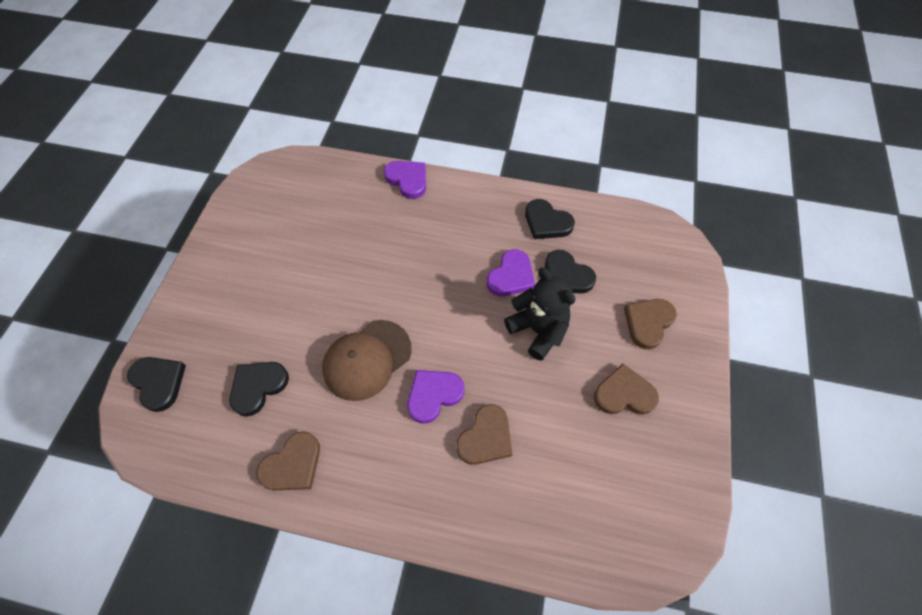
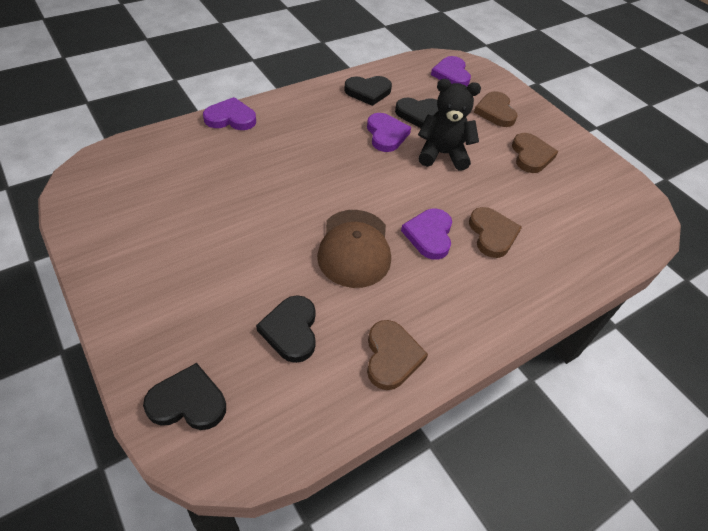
camera: 50 degrees left, 10 degrees down
(624, 394) = (531, 155): brown heart -> brown heart turned 135 degrees clockwise
(653, 253) = (451, 75): none -> purple heart

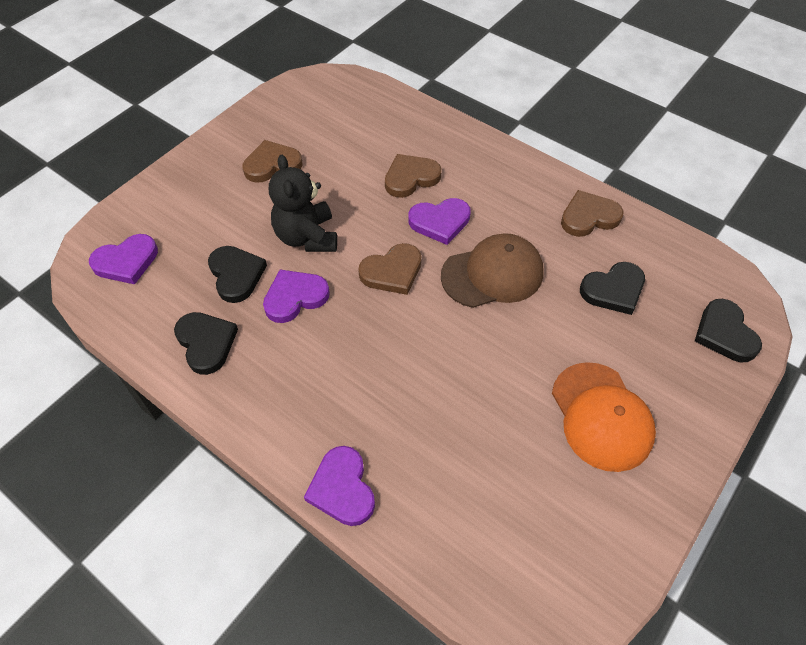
camera: 105 degrees left, 5 degrees up
(181, 259) = (601, 416): none -> orange cap
(495, 112) = (199, 204): brown heart -> brown heart (392, 272)

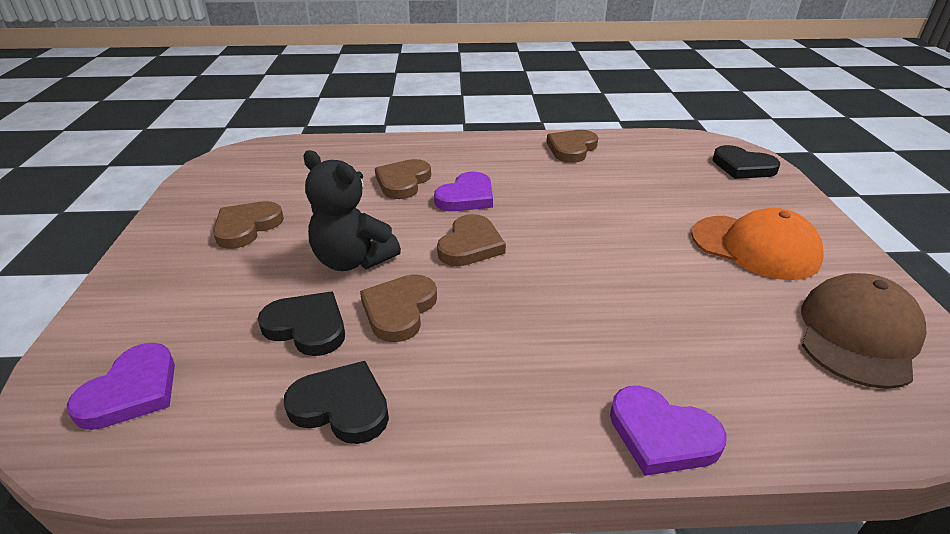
camera: 40 degrees left, 20 degrees down
(295, 297) = (399, 310): purple heart -> brown heart
(492, 274) = (554, 207): brown cap -> brown cap (858, 335)
(613, 290) = (648, 177): black heart -> none

